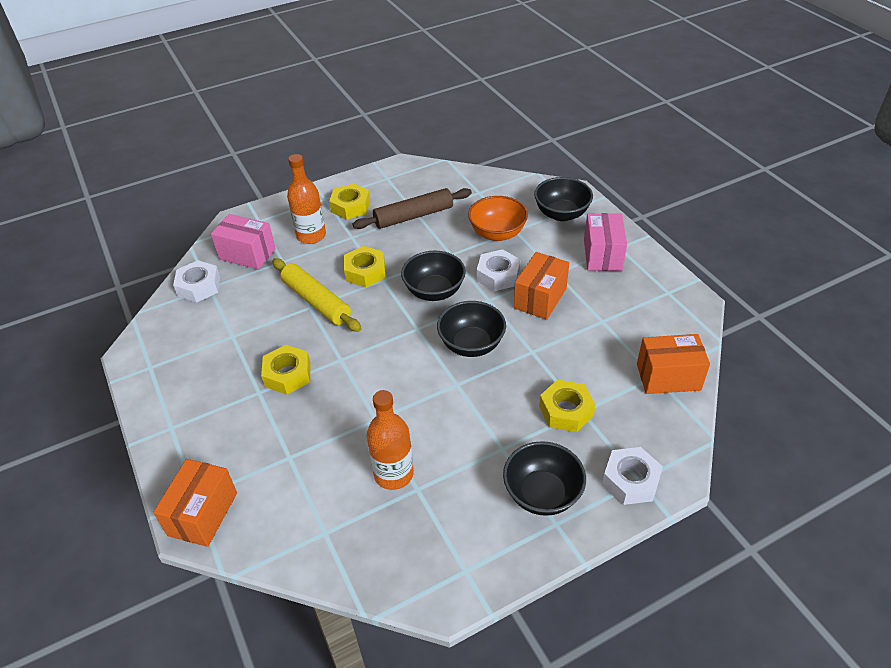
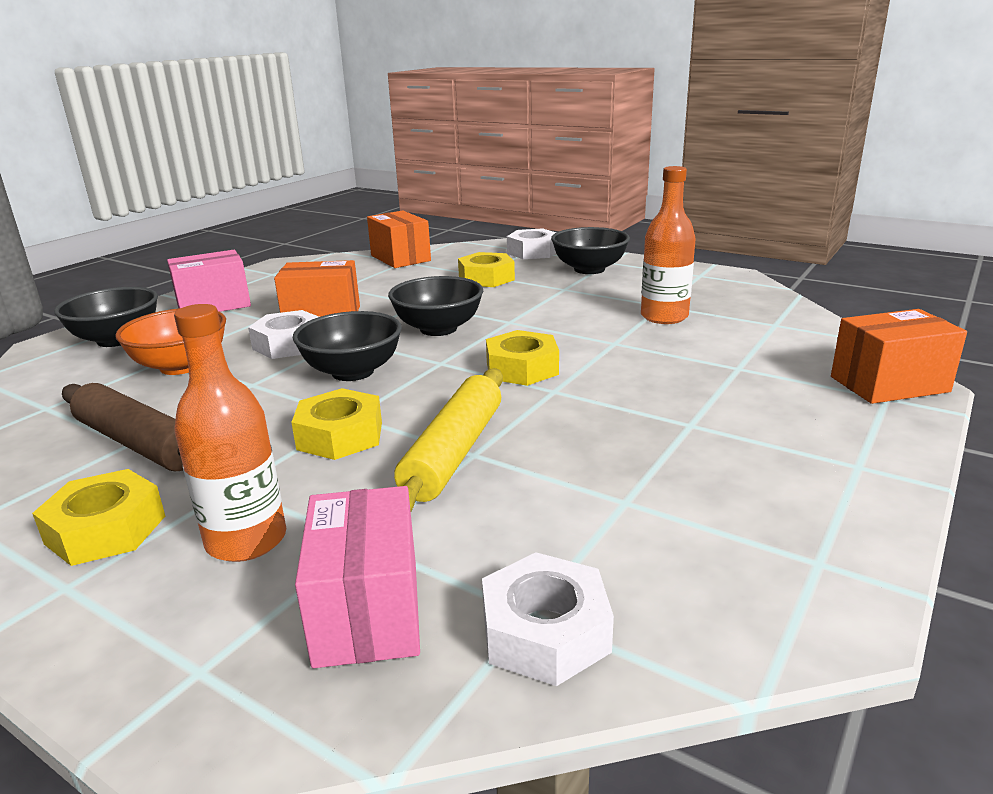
camera: 120 degrees left, 20 degrees down
(287, 374) = (630, 415): yellow nut -> yellow nut (522, 368)

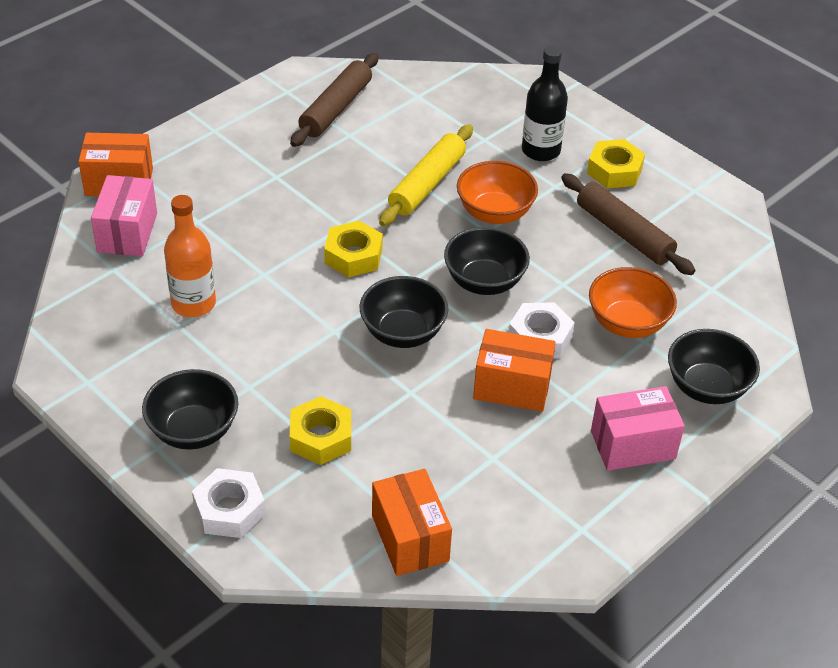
camera: 170 degrees left, 20 degrees up
(246, 540) = (541, 150): orange bottle -> black bottle
(340, 436) = (495, 213): yellow nut -> orange bowl
(367, 611) = (484, 108): pink box -> pink box (127, 232)
(545, 632) = (415, 88): white nut -> none
(687, 544) = (336, 109): none -> brown rolling pin

